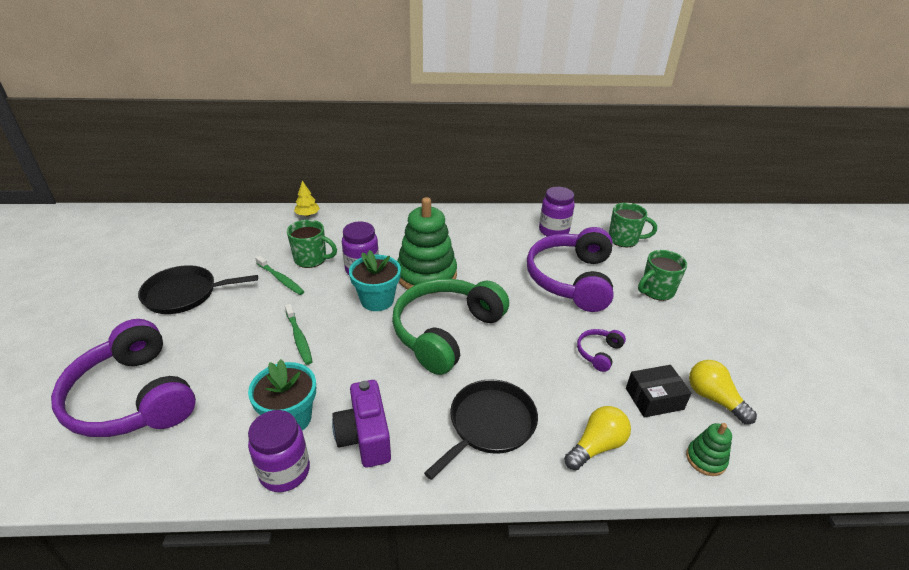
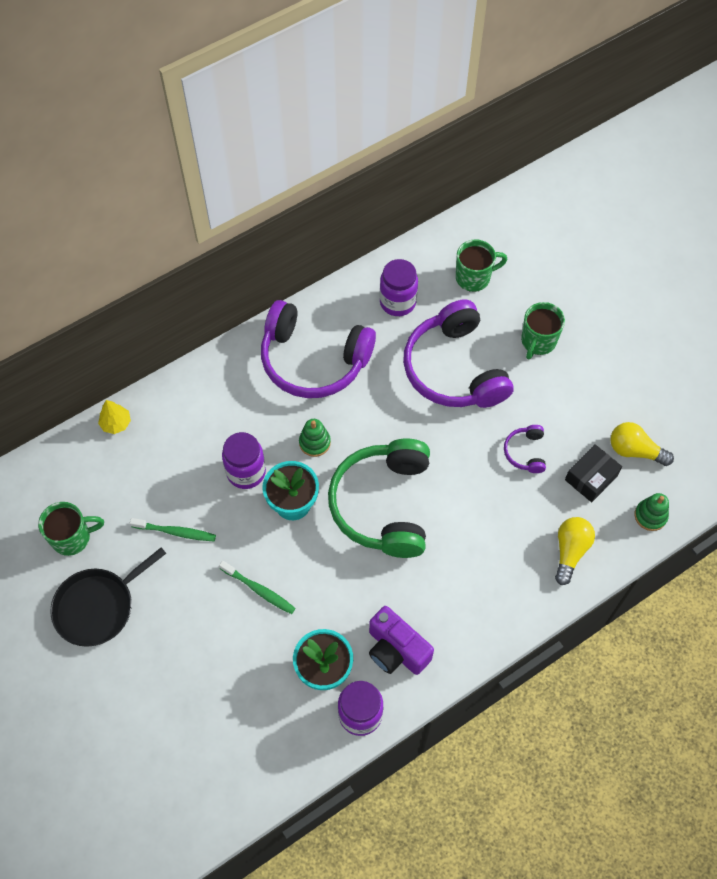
camera: 30 degrees left, 25 degrees up
(133, 397) = (175, 733): purple headphones -> purple headphones (313, 360)
(311, 259) = (182, 487): green mug -> green mug (72, 537)
(426, 275) = (314, 442): green stacking toy -> green stacking toy, size x0.46
(489, 424) = (481, 580): black pan -> none

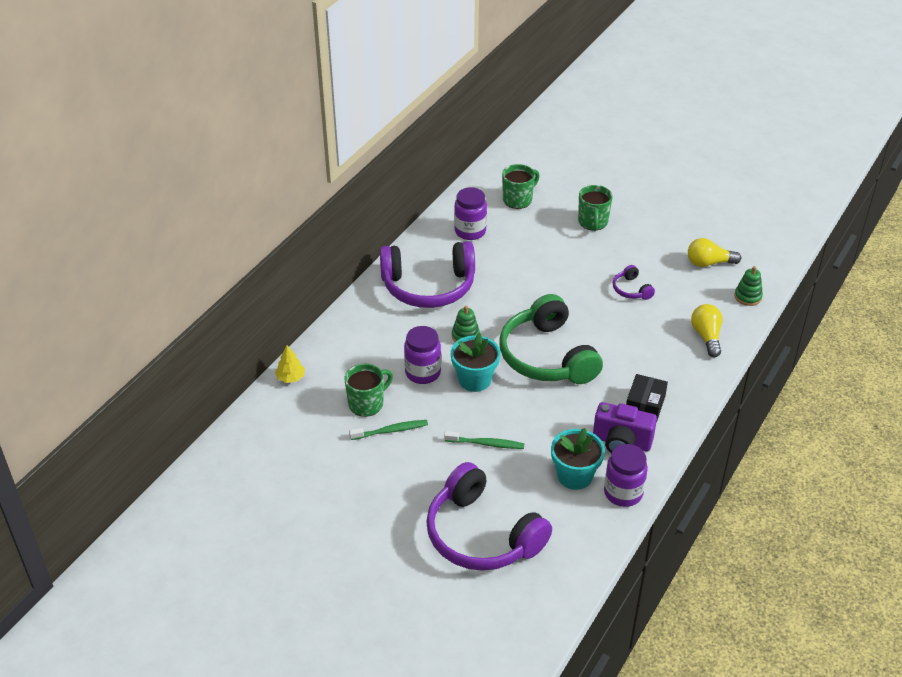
camera: 25 degrees left, 20 degrees down
(72, 537) = (303, 465): green mug -> green mug (367, 404)
(98, 606) = (358, 503): black pan -> none
(454, 369) = (542, 257): purple headphones -> purple headphones (482, 534)
(591, 478) = (689, 289): black box -> black box (645, 405)

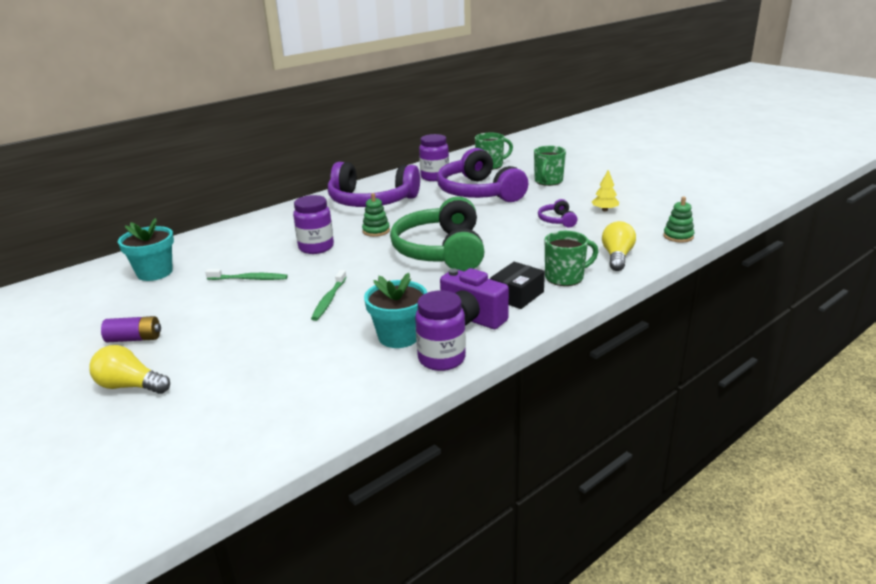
camera: 20 degrees right, 15 degrees down
(290, 378) = (202, 237): yellow tree -> yellow tree (604, 210)
(347, 528) = (134, 339): none -> purple battery
(367, 404) = (247, 260): green mug -> green mug (565, 277)
(475, 380) = (359, 257): turquoise flower pot -> turquoise flower pot (155, 273)
(482, 534) = (258, 367): purple headphones -> purple headphones (479, 192)
(486, 444) = (329, 300): green toothbrush -> green toothbrush turned 75 degrees clockwise
(709, 263) = (647, 212): yellow light bulb -> yellow light bulb (130, 386)

